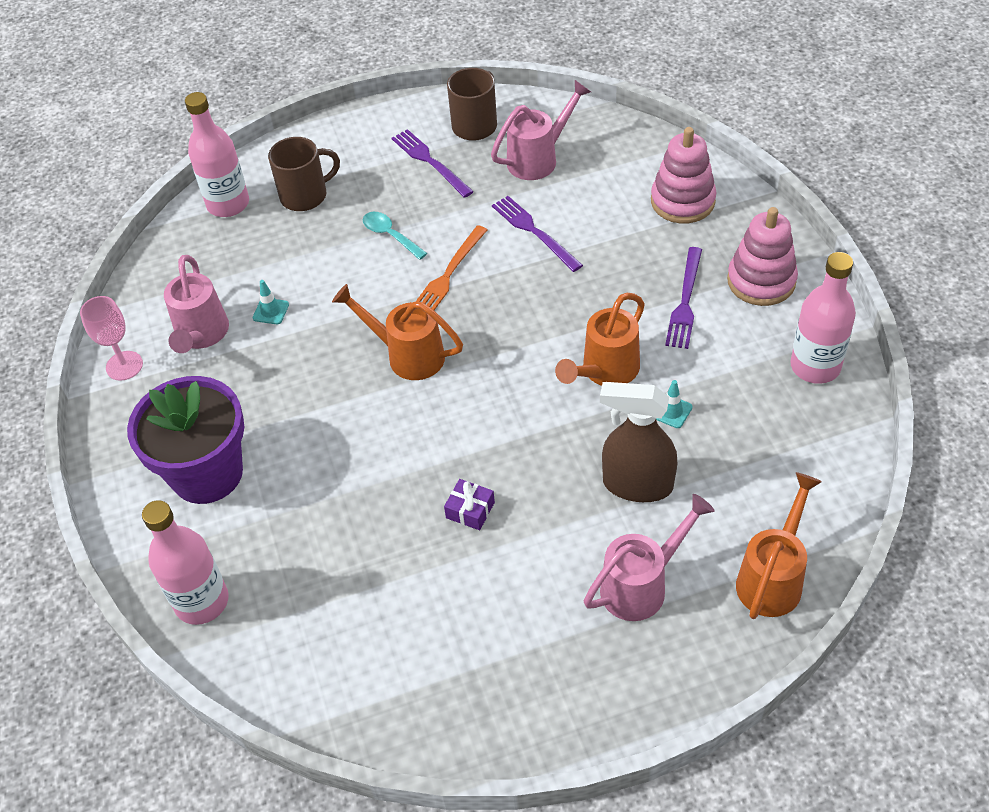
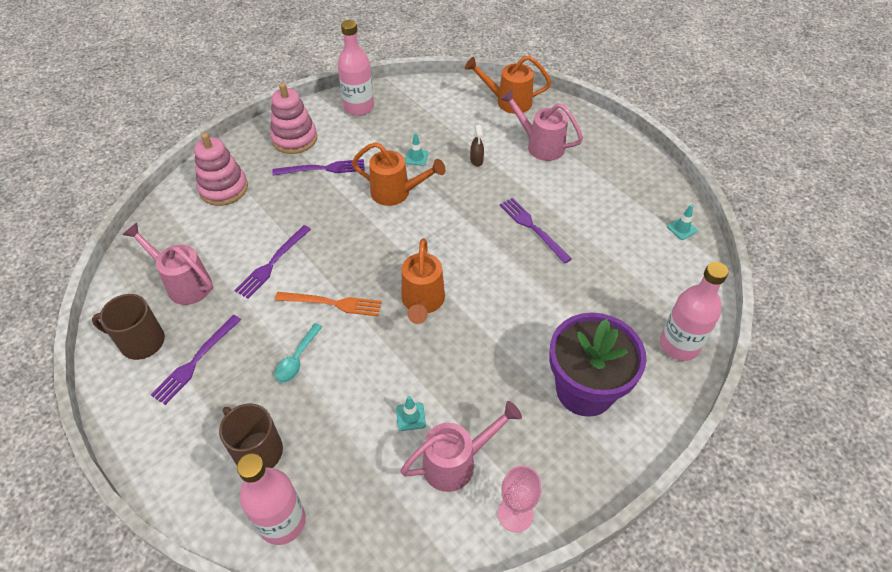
camera: 115 degrees left, 0 degrees up
(378, 711) = (682, 229): none -> turquoise traffic cone
(470, 510) = (533, 228): purple gift -> purple fork
(637, 484) = (476, 160): brown spray bottle -> brown spray bottle, size x0.45

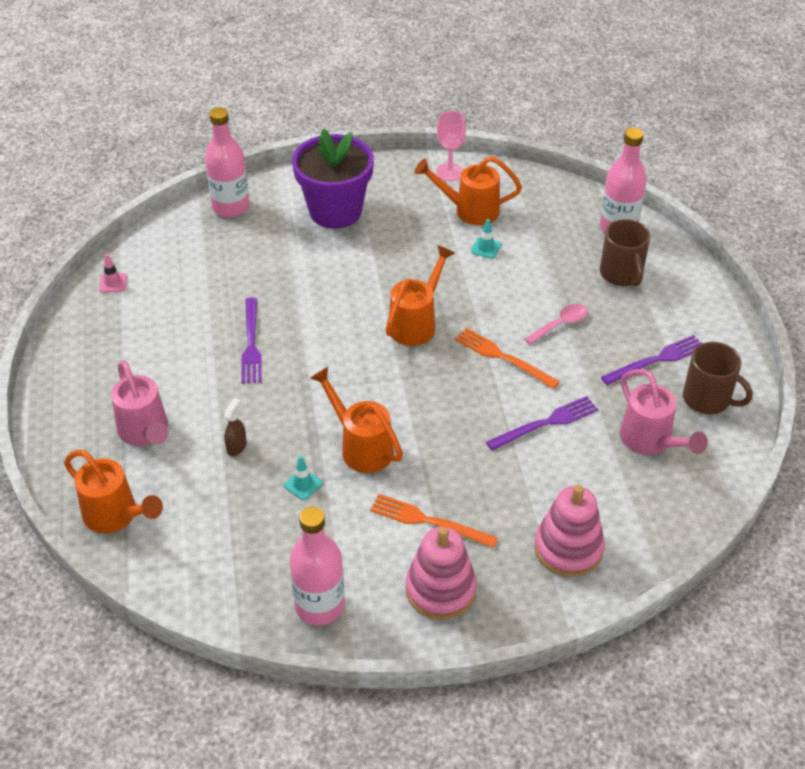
camera: 150 degrees left, 5 degrees down
(297, 359) = (560, 324): turquoise spoon -> pink spoon
(323, 169) = (429, 521): purple fork -> orange fork
(456, 462) = (470, 210): pink watering can -> orange watering can
(682, 229) = (113, 283): turquoise traffic cone -> pink traffic cone

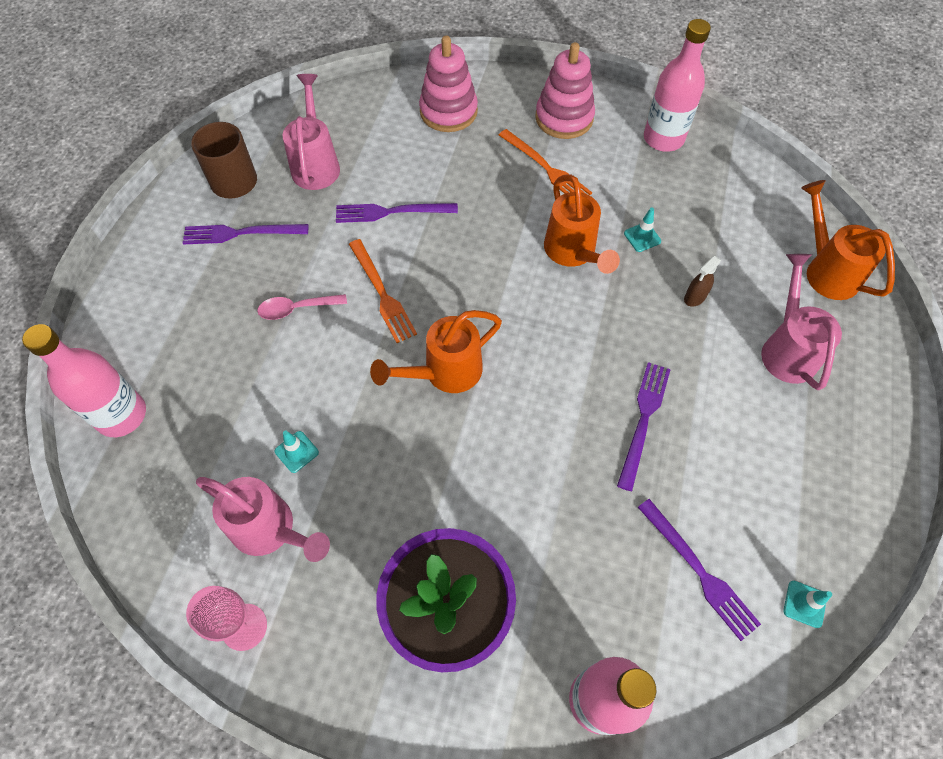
camera: 155 degrees left, 15 degrees up
(113, 283) = (804, 604): pink traffic cone -> turquoise traffic cone
(186, 276) = (699, 571): none -> purple fork
(470, 210) = (270, 530): orange watering can -> pink watering can
(621, 274) = (180, 345): brown mug -> none

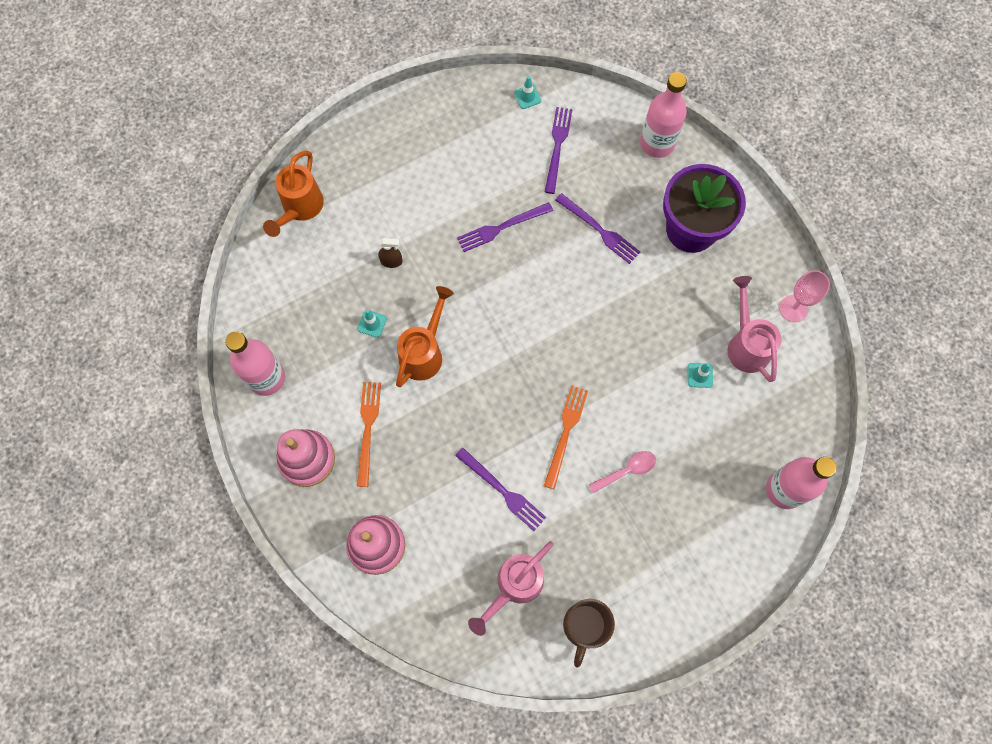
camera: 135 degrees left, 10 degrees up
(241, 233) = (616, 569): purple fork -> purple fork (599, 230)
(296, 309) = (627, 470): pink spoon -> pink spoon turned 60 degrees counterclockwise
(445, 372) = (577, 347): orange watering can -> none
(787, 349) = (382, 192): pink watering can -> none

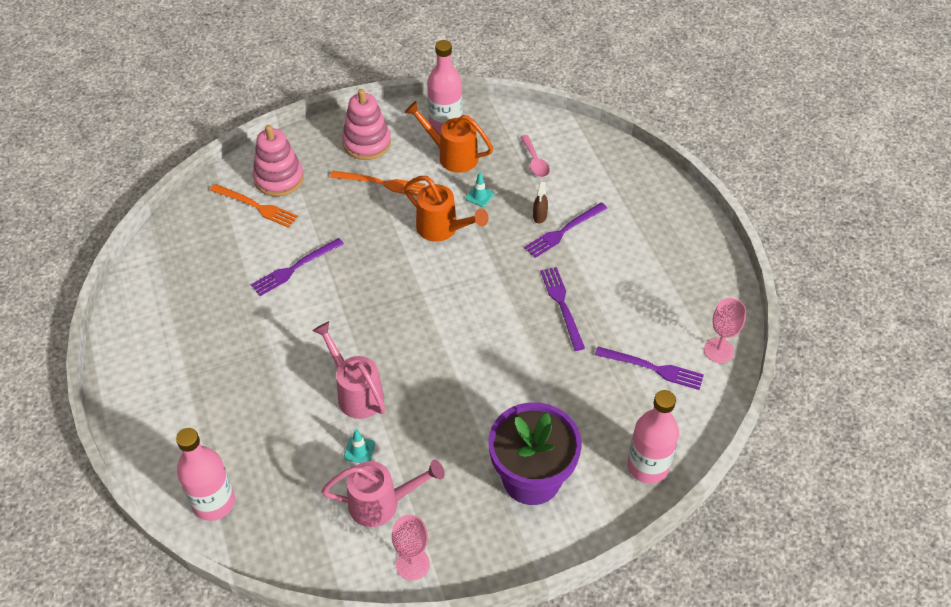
camera: 100 degrees right, 20 degrees down
(300, 208) = (606, 158): orange watering can -> orange watering can (452, 156)
(515, 585) = (209, 265): pink watering can -> pink watering can (356, 393)
(527, 97) = (718, 350): turquoise traffic cone -> pink goblet
(566, 433) = (334, 324): orange fork -> orange fork (256, 206)
(584, 627) = (153, 308): brown mug -> none
(599, 230) = (545, 389): purple fork -> purple fork (564, 231)
(627, 470) = (281, 366): pink spoon -> pink spoon (535, 162)

